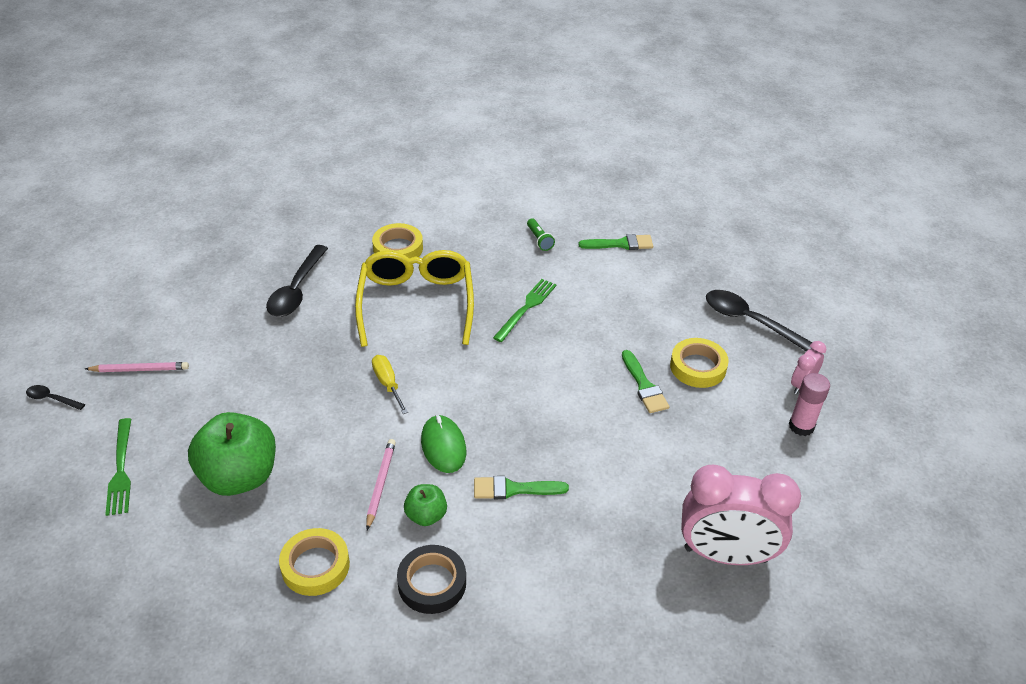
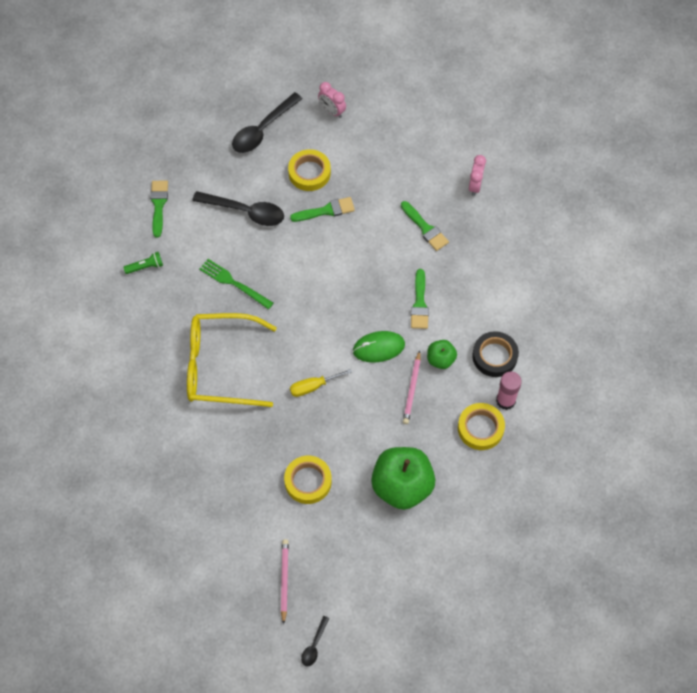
camera: 85 degrees left, 20 degrees up
(121, 470) = (392, 573): green fork -> none
(297, 290) = (193, 463): black spoon -> black spoon (245, 211)
(380, 484) = (412, 389): pink pencil -> pink pencil turned 90 degrees counterclockwise
(398, 248) = (144, 381): yellow tape -> yellow tape (308, 481)
(637, 493) = (425, 228): none -> green brush
(726, 554) = (475, 186): pink clock -> pink clock, size x0.47
(801, 426) = (370, 120): pink glue stick -> pink glue stick (505, 400)

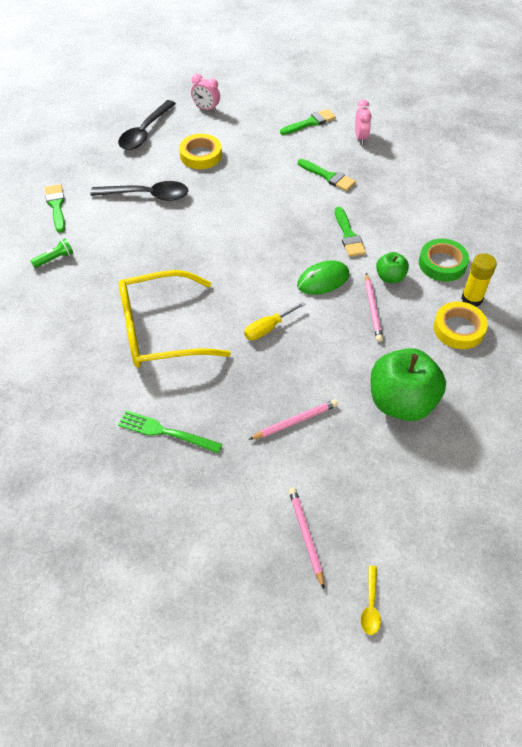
camera: 15 degrees left, 10 degrees down
(234, 283) = (153, 255): green fork -> green fork (165, 432)
(308, 481) = (295, 421): yellow tape -> pink pencil
(314, 645) = (370, 605): black spoon -> yellow spoon
(326, 210) = (227, 180): green brush -> green brush (310, 122)
(494, 356) = (442, 264): black tape -> green tape
(505, 400) = (471, 299): pink glue stick -> yellow glue stick

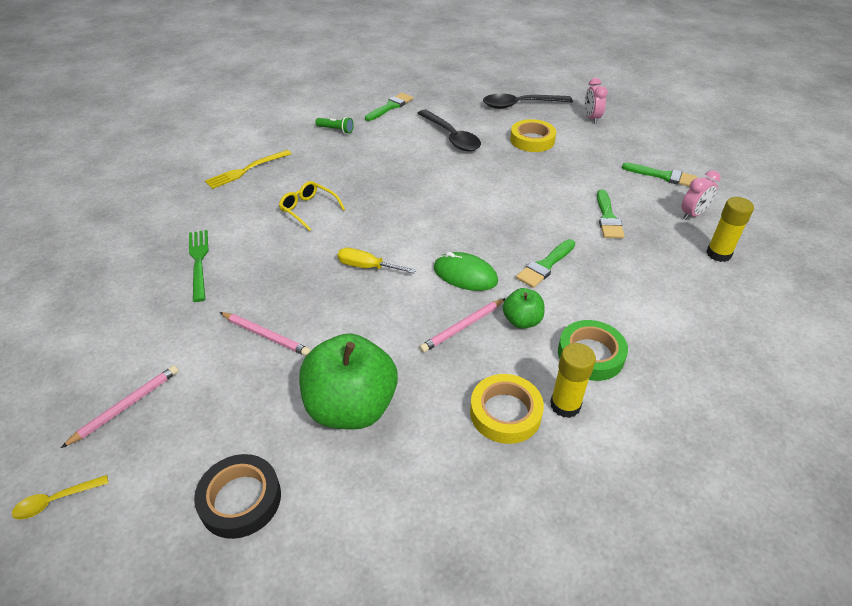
camera: 55 degrees right, 10 degrees down
(55, 348) = (246, 170): none -> yellow fork
(160, 330) = (308, 209): yellow glasses -> yellow glasses, size x0.47
(405, 153) = (718, 254): none -> yellow glue stick
(438, 493) = (240, 499): none -> black tape

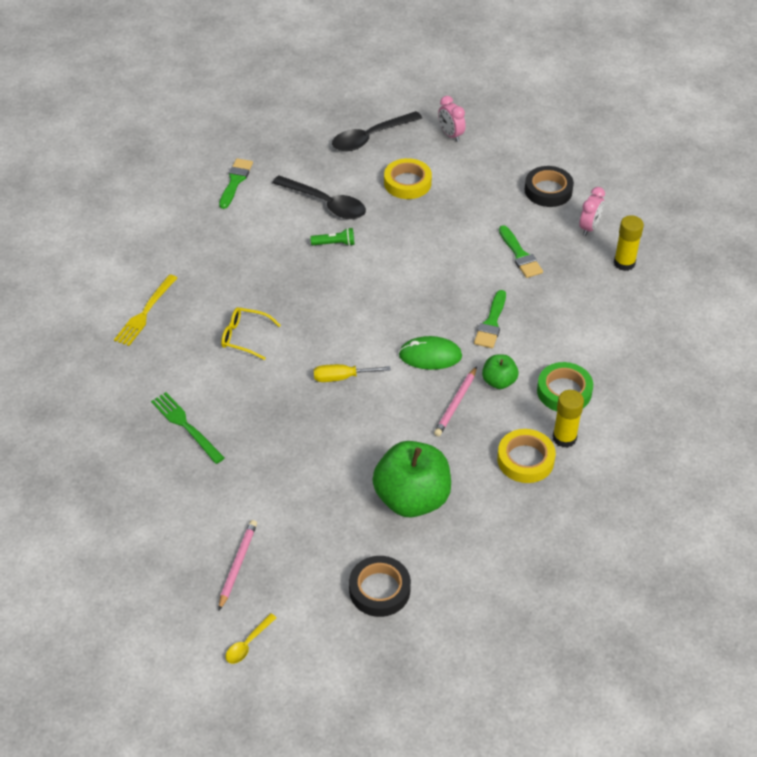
camera: 25 degrees left, 5 degrees up
(266, 335) = (302, 469): pink pencil -> none
(336, 130) = (199, 231): green flashlight -> green flashlight (335, 243)
(663, 176) = (548, 190): green brush -> black tape

